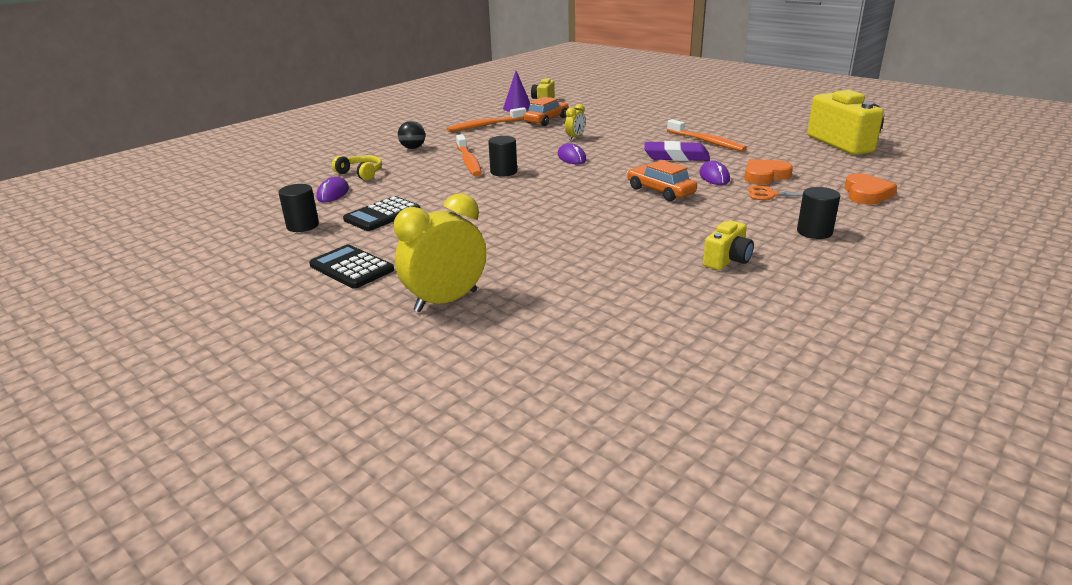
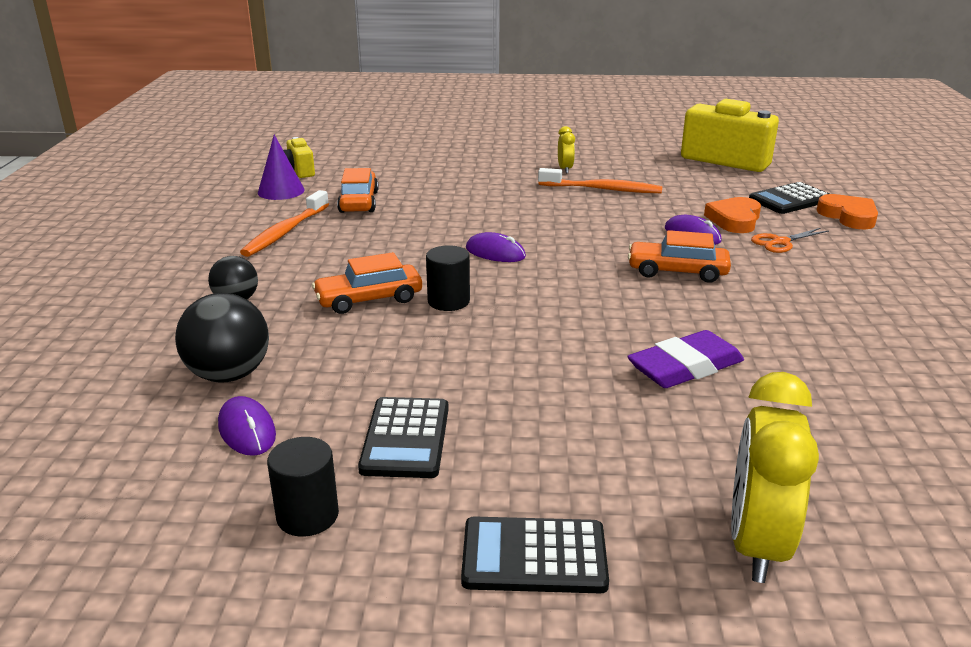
camera: 40 degrees left, 0 degrees up
(360, 173) = (229, 375): yellow headphones -> black ball
(468, 162) = (369, 299): orange toothbrush -> orange car
(575, 138) = (445, 221): yellow clock -> yellow clock (565, 169)
(676, 156) = (608, 218): purple eraser -> purple eraser (685, 367)
(727, 260) = (895, 341): yellow camera -> none
(814, 232) = (893, 276): black cylinder -> none
(839, 175) = (790, 199): none -> black calculator

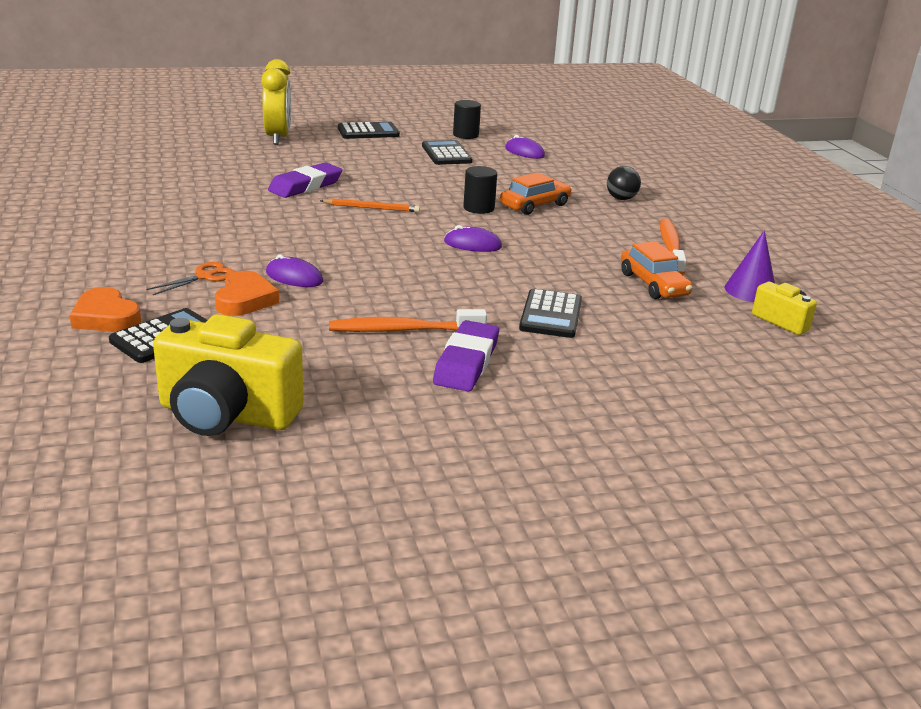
camera: 160 degrees right, 0 degrees up
(229, 375) = (564, 168): black ball -> none
(476, 189) = (551, 315): none -> black calculator
(565, 169) = (466, 362): yellow clock -> purple eraser
(593, 314) = (372, 208): none -> orange pencil
(677, 271) = (310, 241): orange car -> none

